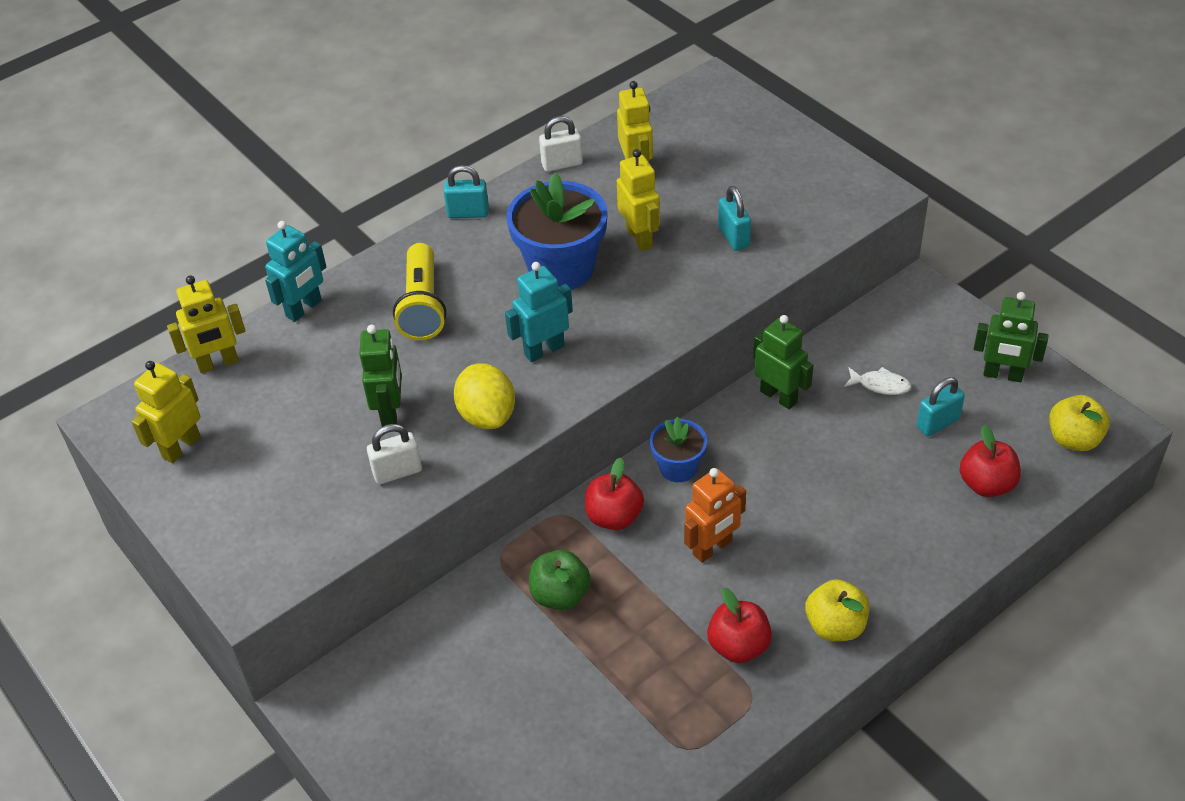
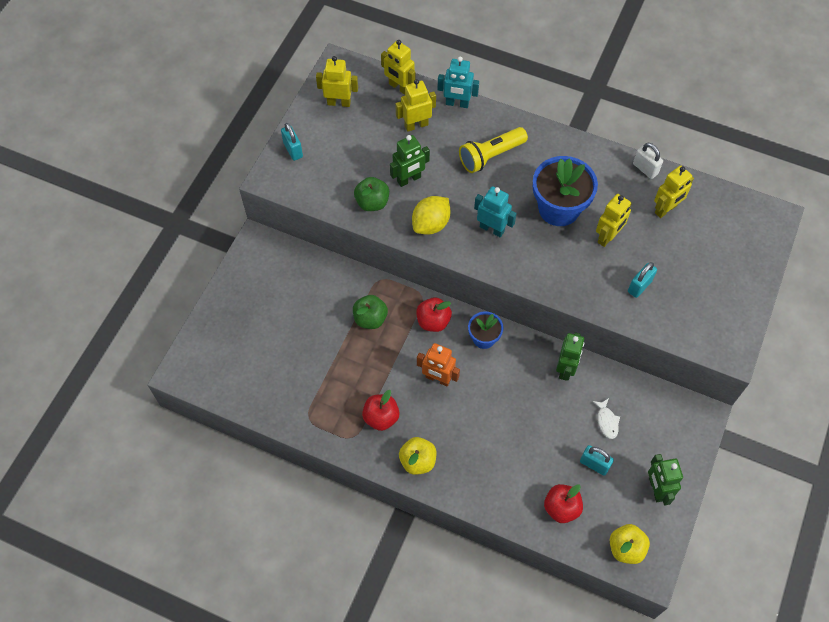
camera: 60 degrees right, 15 degrees up
(302, 368) = (416, 125): none -> yellow robot
(397, 472) = (372, 202): white padlock -> green apple
(468, 213) = (574, 142): turquoise padlock -> turquoise padlock (293, 150)

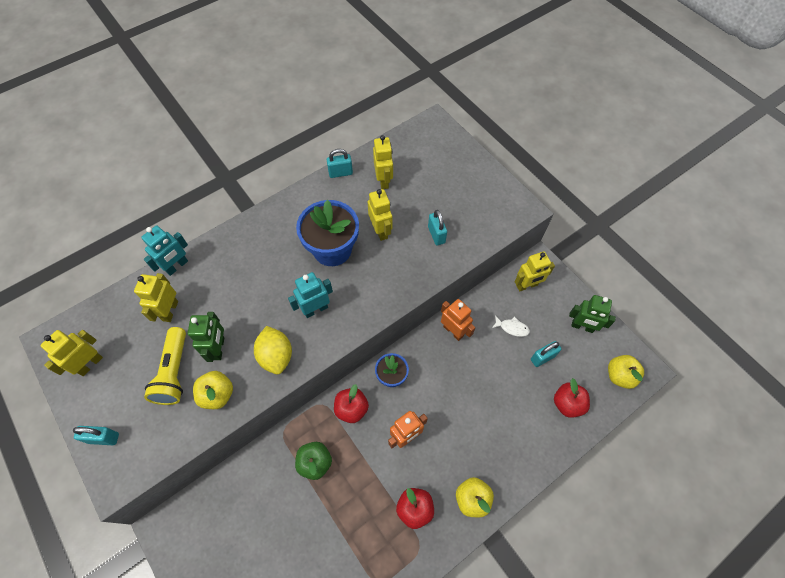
camera: 60 degrees left, 0 degrees up
(372, 202) = (217, 394): green apple -> yellow apple
(399, 87) = (121, 302): yellow robot -> yellow robot (527, 285)
(490, 156) = (247, 270): yellow flashlight -> yellow flashlight (174, 372)
(565, 369) = (453, 331): green robot -> orange robot
(645, 169) = (340, 173): white padlock -> turquoise padlock

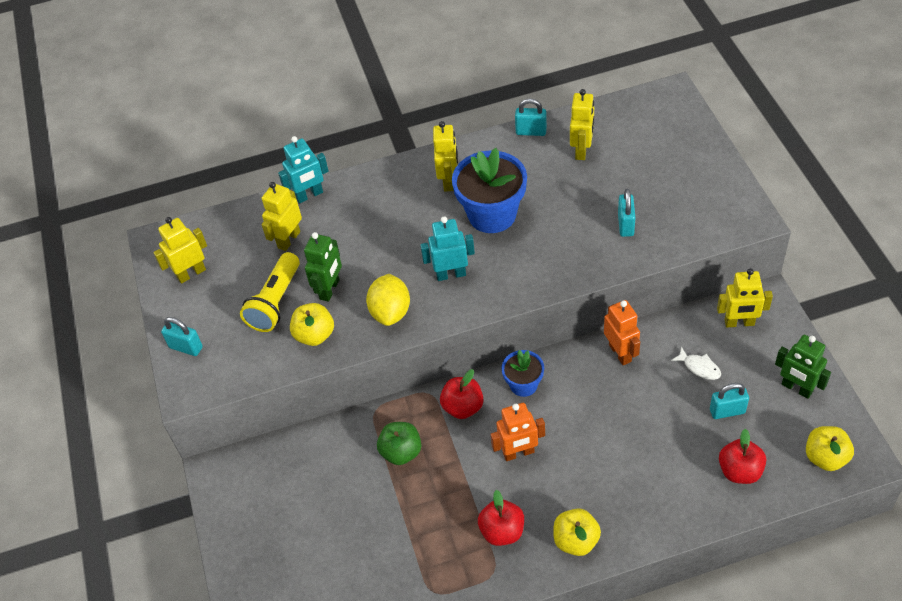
camera: 25 degrees right, 10 degrees down
(381, 231) = (558, 206): yellow robot -> yellow robot (449, 181)

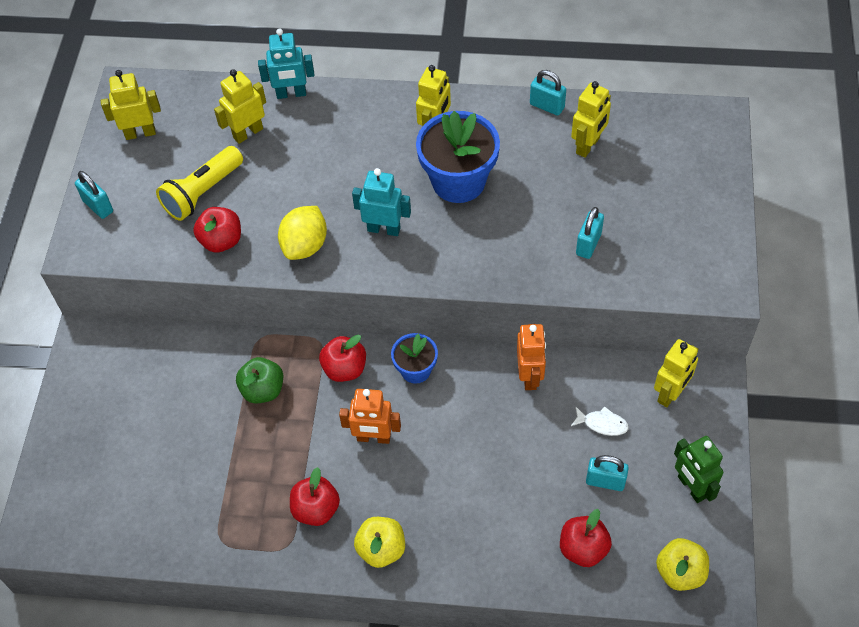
camera: 20 degrees right, 5 degrees up
(315, 335) = (221, 241): yellow apple -> red apple
(330, 289) = (260, 200): green robot -> none
(699, 367) = (602, 424): white fish -> white fish turned 45 degrees counterclockwise
(739, 323) = (670, 393): yellow robot -> yellow robot turned 75 degrees counterclockwise

